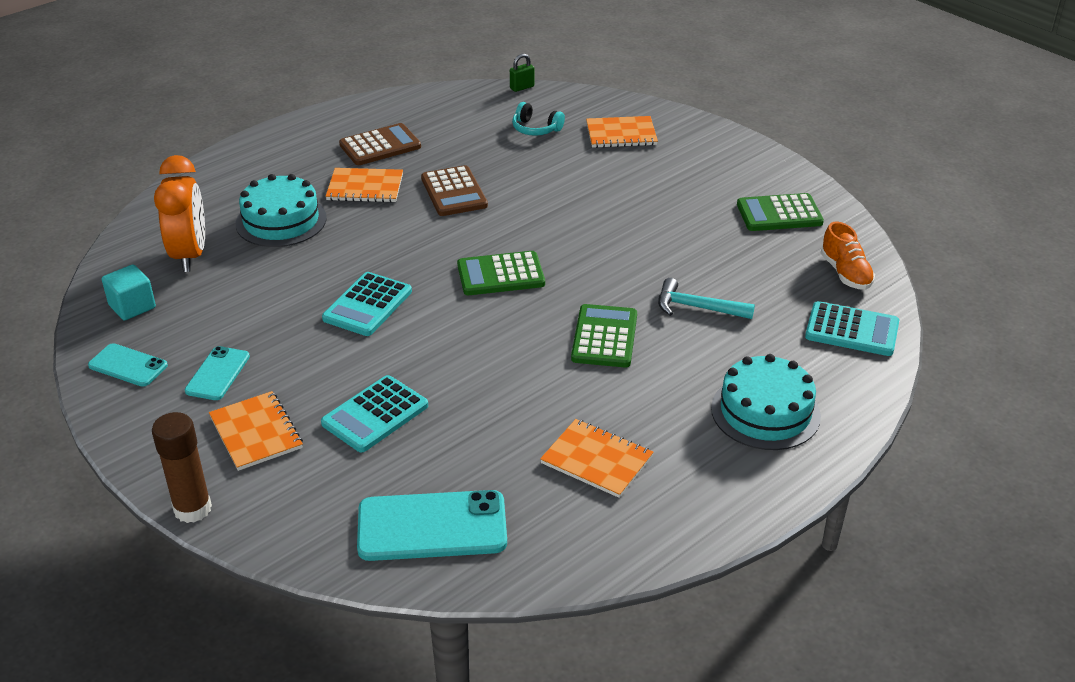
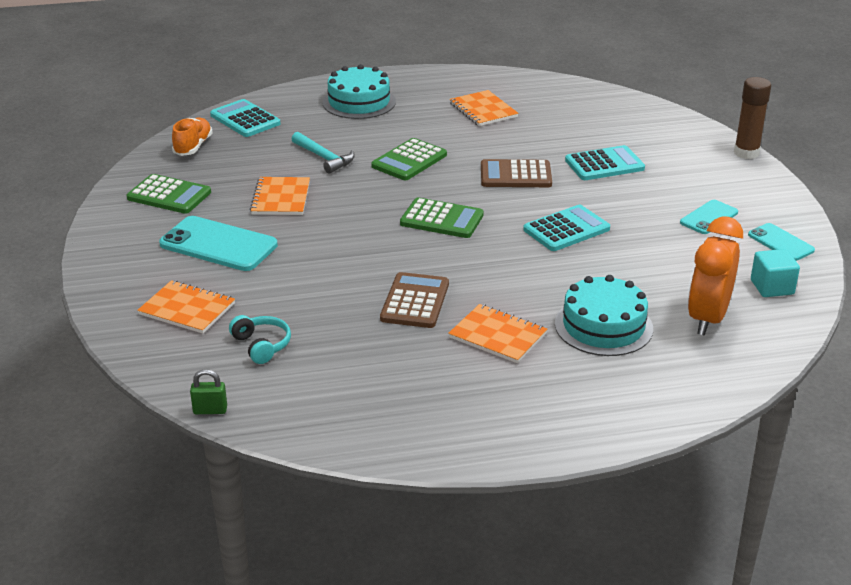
camera: 150 degrees left, 5 degrees down
(256, 432) = (692, 177): orange notebook -> orange notebook (281, 198)
(380, 146) = (445, 382): brown calculator -> brown calculator (515, 175)
(432, 526) = (603, 111): turquoise phone -> turquoise phone (218, 245)

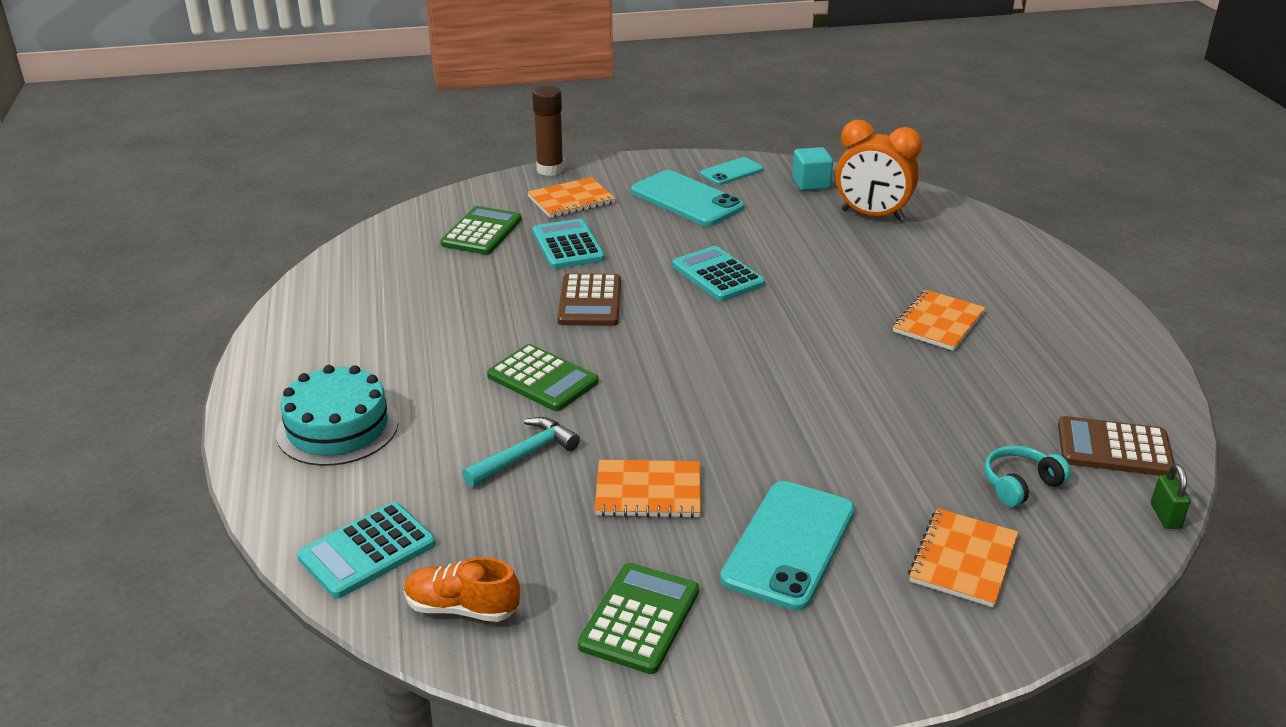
camera: 90 degrees left, 0 degrees up
(415, 301) = (889, 373): brown calculator -> brown calculator (1114, 448)
(441, 219) = (701, 354): green calculator -> green calculator (482, 232)
(483, 110) = (400, 319): orange notebook -> orange notebook (571, 200)
(603, 326) = (901, 265): turquoise cake -> none
(709, 217) = (687, 199): turquoise phone -> turquoise phone, size x1.75

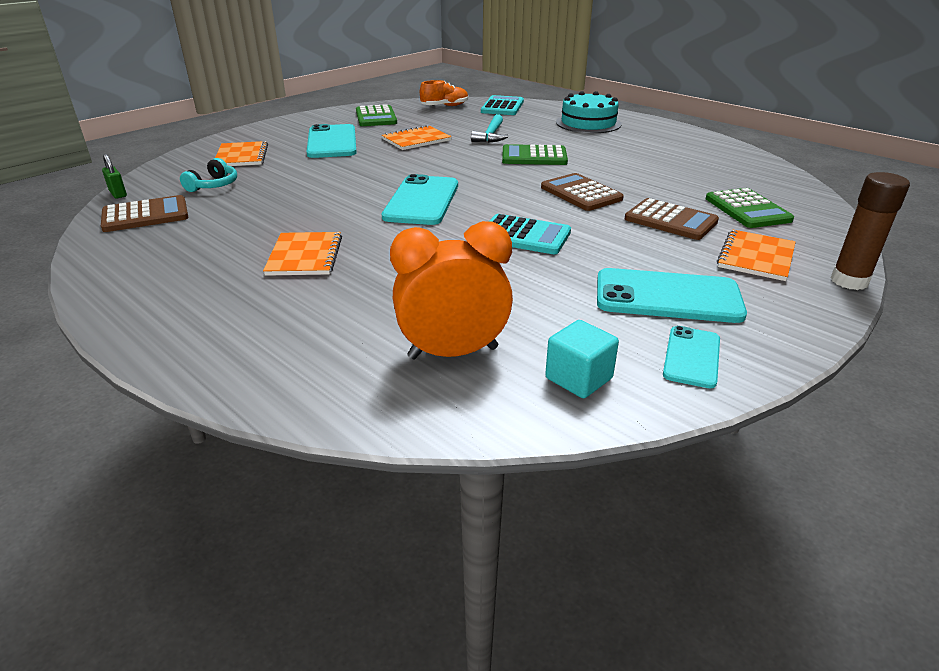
camera: 145 degrees right, 0 degrees up
(568, 245) = (670, 220): turquoise calculator -> brown calculator
(768, 352) = (421, 201): none -> turquoise phone

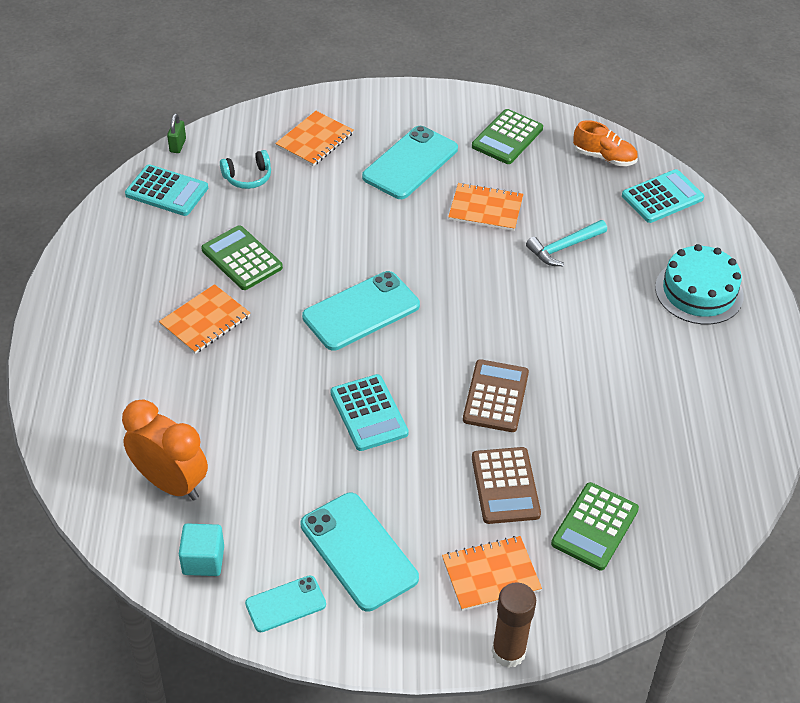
camera: 45 degrees right, 15 degrees up
(145, 215) = (167, 191): brown calculator -> turquoise calculator
(534, 156) = (546, 313): green calculator -> green calculator (242, 259)

